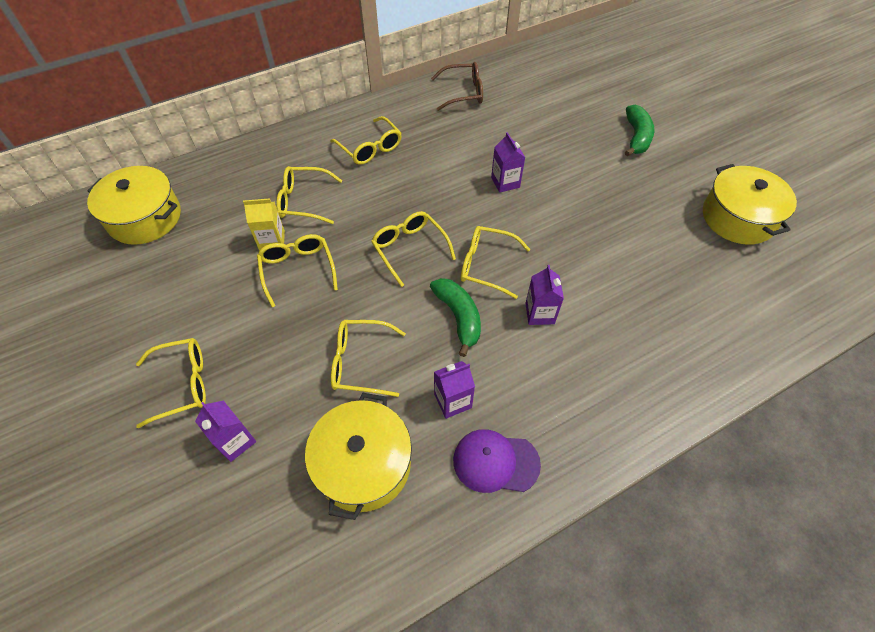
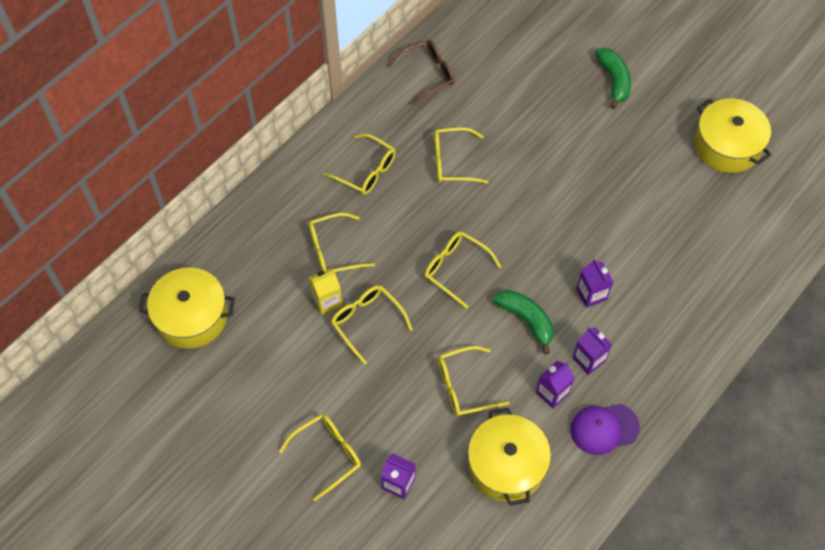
camera: 20 degrees left, 5 degrees up
(486, 265) = (529, 263): yellow glasses -> yellow glasses (452, 162)
(505, 182) = (511, 171): purple carton -> purple carton (589, 359)

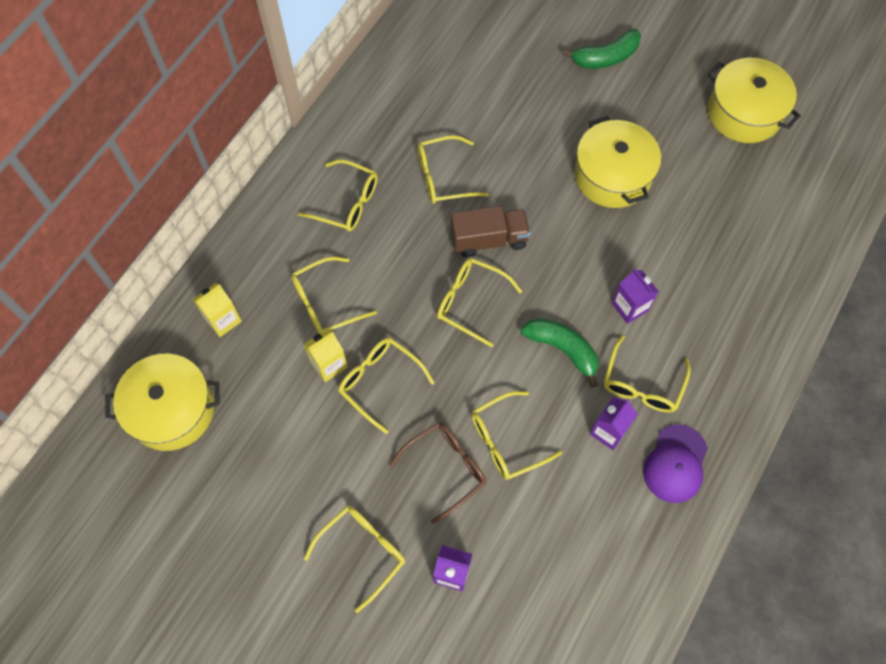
camera: 10 degrees left, 5 degrees up
(246, 251) = (223, 320): none -> yellow carton
(427, 74) = (396, 80): brown glasses -> brown glasses (446, 468)
(481, 220) = (489, 239): none -> brown truck
(506, 465) = (573, 527): yellow pot -> yellow pot (612, 175)
(589, 359) = (642, 384): purple carton -> yellow glasses
(604, 428) = (675, 464): purple cap -> purple cap turned 45 degrees counterclockwise
(614, 80) = (606, 57): green banana -> green banana turned 90 degrees clockwise

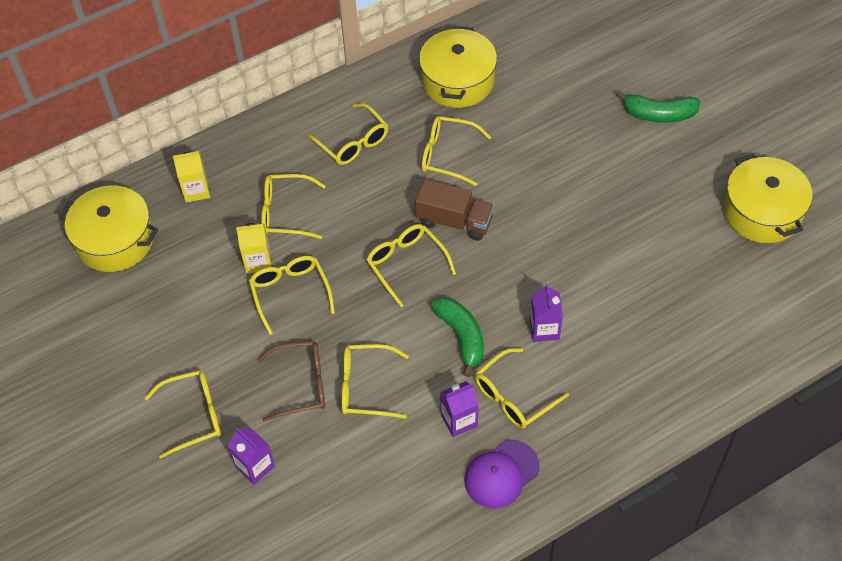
camera: 30 degrees right, 10 degrees down
(612, 175) = (600, 215): yellow pot -> yellow pot (458, 81)

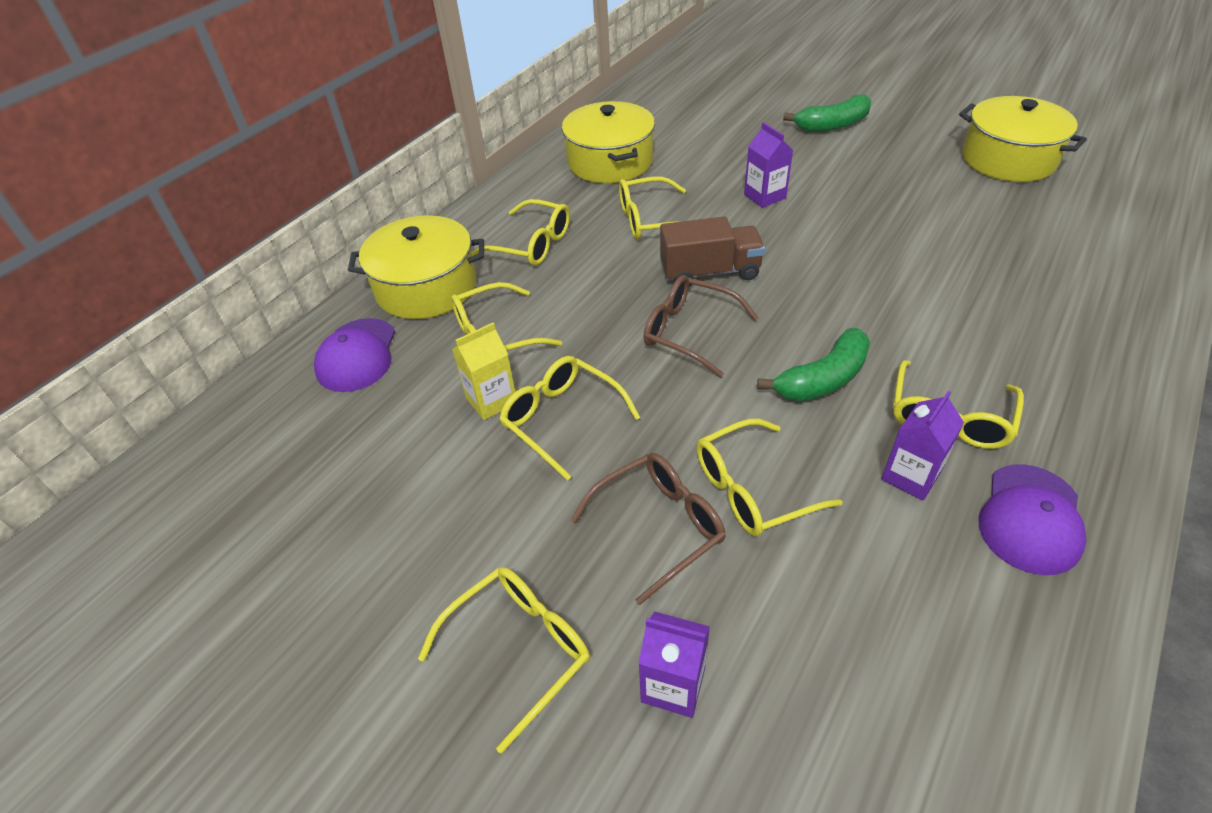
camera: 25 degrees left, 10 degrees down
(115, 240) = (261, 454): yellow pot -> yellow pot (426, 287)
(196, 190) = (357, 355): yellow carton -> purple cap
(406, 264) = (688, 332): yellow glasses -> brown glasses
(461, 336) = (823, 379): green banana -> green banana turned 105 degrees clockwise
(544, 329) = (910, 333): purple carton -> purple carton (764, 196)

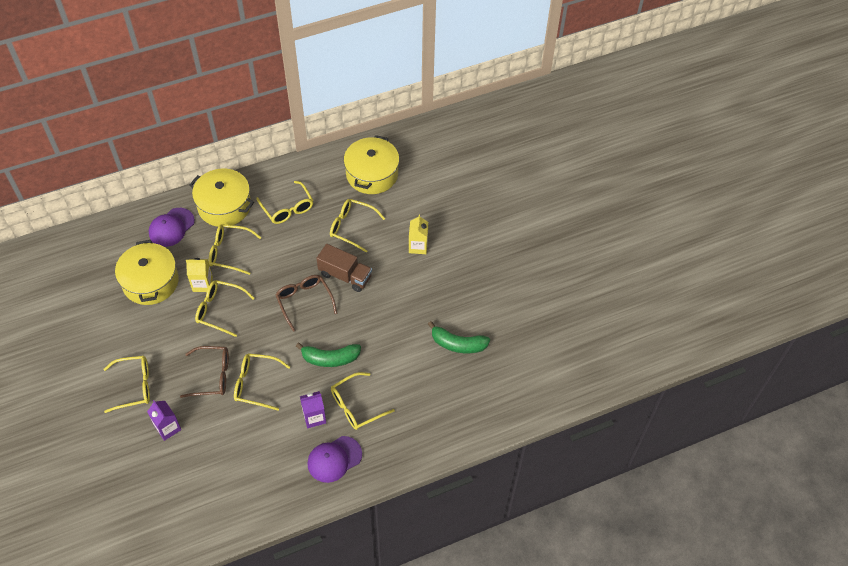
camera: 30 degrees right, 10 degrees up
(561, 419) = (219, 310): yellow glasses -> yellow glasses turned 60 degrees counterclockwise
(764, 196) = (418, 246): purple carton -> yellow carton
(832, 125) = (508, 219): green banana -> green banana (458, 344)
(1008, 159) = (563, 300): yellow pot -> yellow pot (150, 282)

